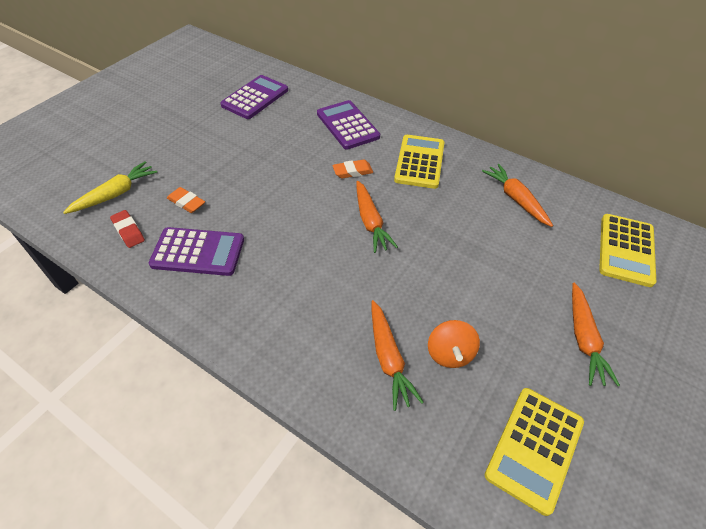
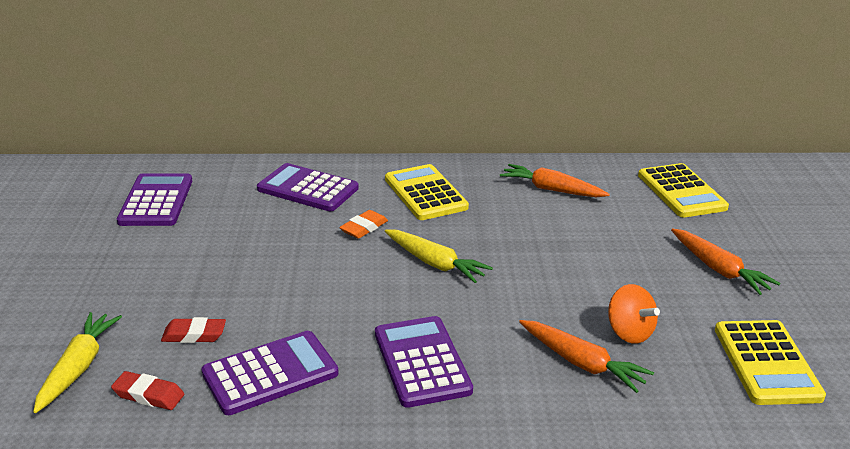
camera: 35 degrees left, 20 degrees down
(186, 202) = (194, 335): orange eraser -> red eraser
(287, 294) = (422, 362): none -> purple calculator
(370, 221) = (435, 263): orange carrot -> yellow carrot

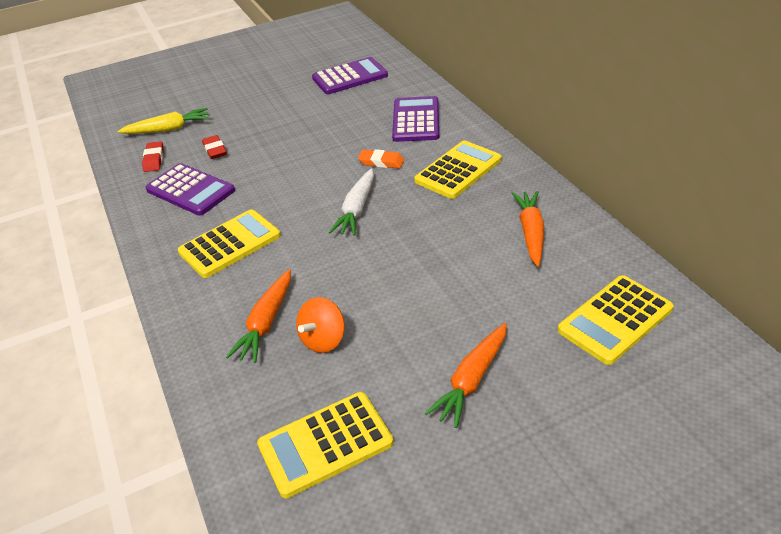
camera: 70 degrees right, 10 degrees up
(422, 362) = (230, 244): purple calculator -> yellow calculator
(435, 263) = (357, 209): yellow carrot -> white carrot

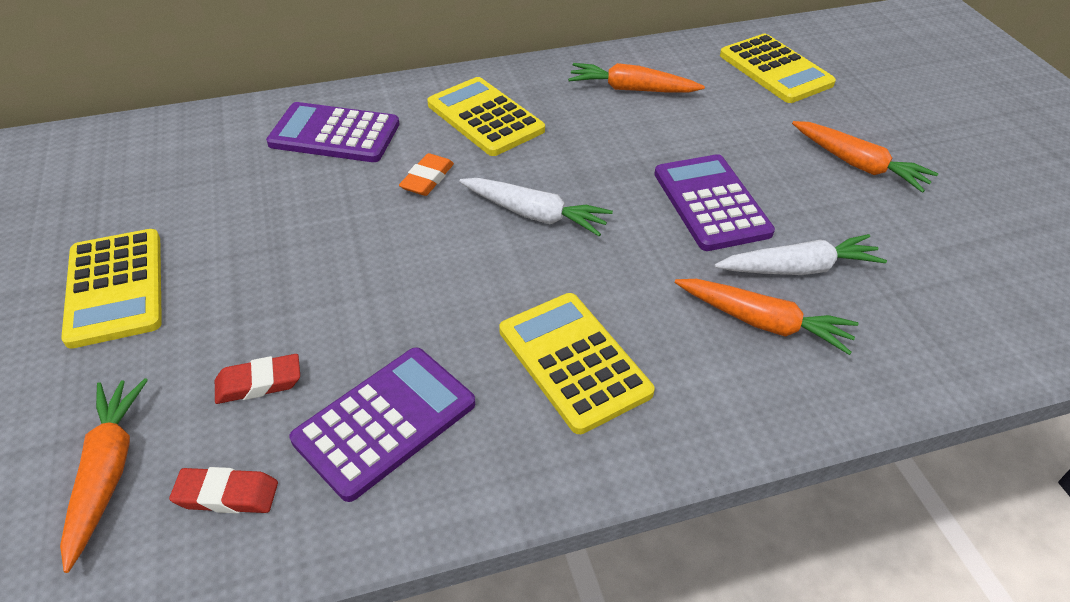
camera: 85 degrees left, 5 degrees up
(168, 129) = (107, 473): yellow carrot -> orange carrot
(323, 340) = (798, 268): orange spinning top -> white carrot
(325, 444) = (961, 279): yellow calculator -> yellow calculator (115, 288)
(350, 77) = (135, 185): purple calculator -> purple calculator (711, 203)

